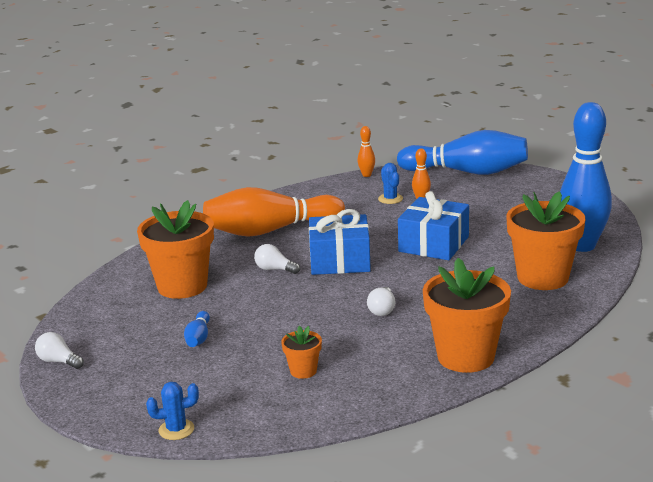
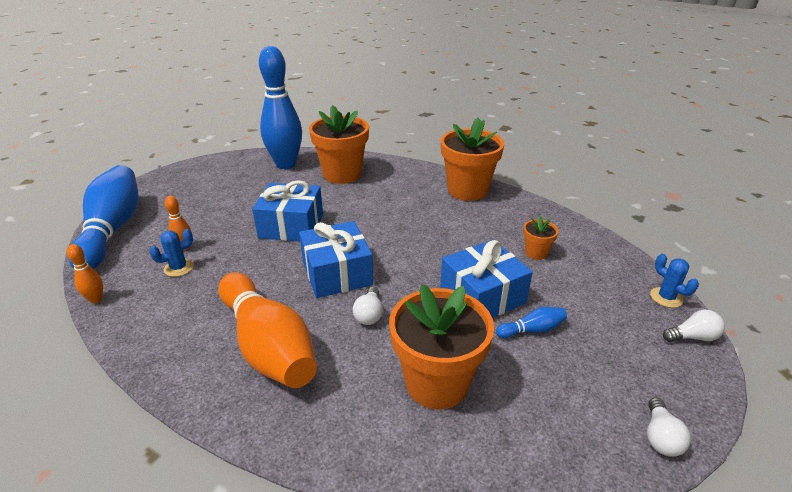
camera: 110 degrees left, 10 degrees up
(258, 324) = (482, 296): none -> blue gift
(382, 310) = (421, 233): white light bulb -> white light bulb (692, 337)

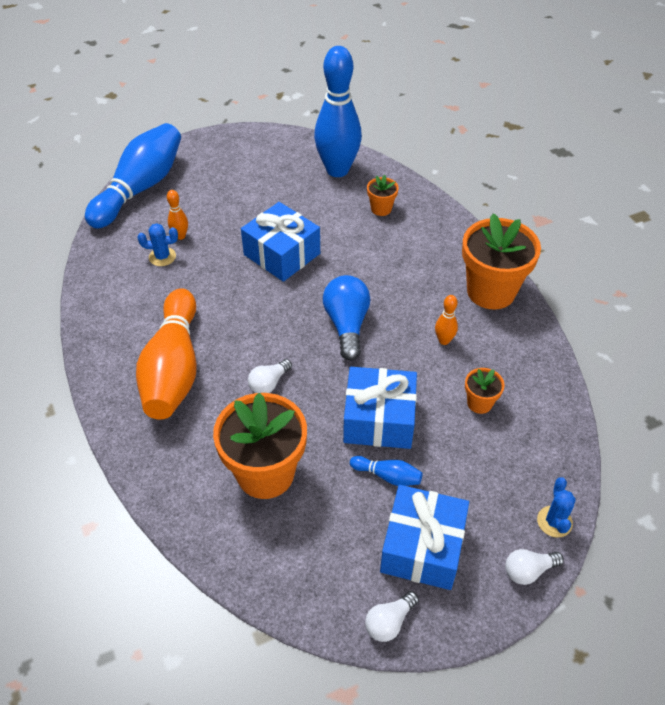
camera: 35 degrees right, 15 degrees up
(96, 299) = (88, 259): orange bowling pin -> orange bowling pin (444, 340)
(337, 273) = (278, 328): blue gift -> blue gift (422, 547)
(342, 174) = (381, 209): orange flower pot -> orange flower pot, size x0.47
(391, 248) = (347, 325): none -> blue light bulb
(692, 337) = (528, 571): white light bulb -> white light bulb turned 135 degrees clockwise

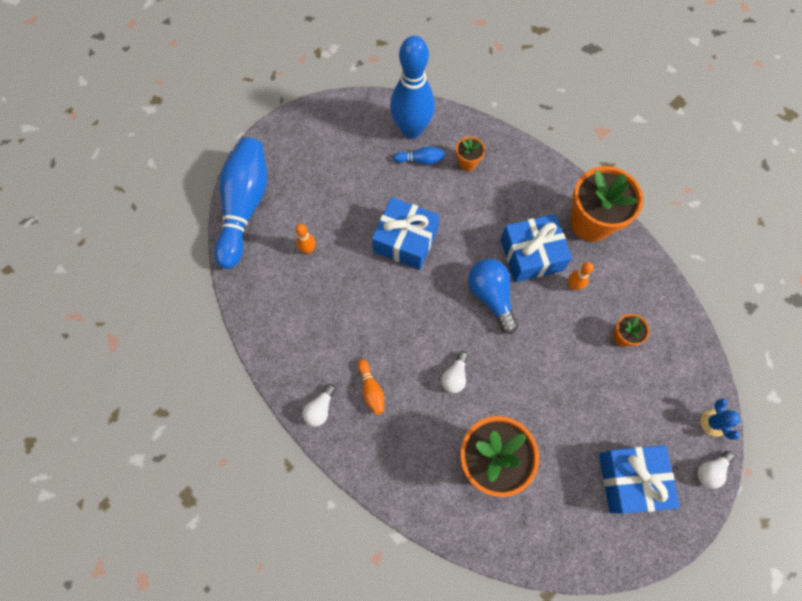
camera: 20 degrees left, 20 degrees up
(162, 257) = (303, 278): blue cactus -> none
(174, 369) = (371, 390): orange bowling pin -> orange bowling pin, size x0.40
(379, 419) = (554, 379): blue gift -> blue gift (531, 255)
(387, 476) = (581, 428): blue bowling pin -> blue bowling pin (421, 160)
(389, 622) = (632, 550): white light bulb -> white light bulb (320, 409)

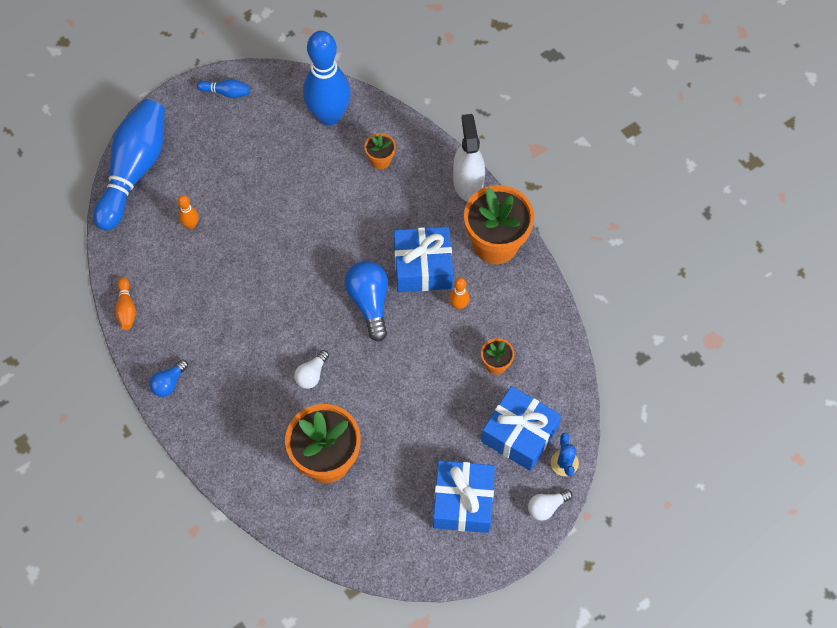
camera: 10 degrees right, 5 degrees down
(320, 409) = (169, 383): white light bulb -> blue light bulb
(371, 390) = (224, 373): orange bowling pin -> orange bowling pin (126, 308)
(405, 240) = (294, 231): blue gift -> blue gift (519, 434)
(421, 160) = (331, 149): blue bowling pin -> blue bowling pin (226, 92)
(551, 171) = (468, 183): none -> white spray bottle

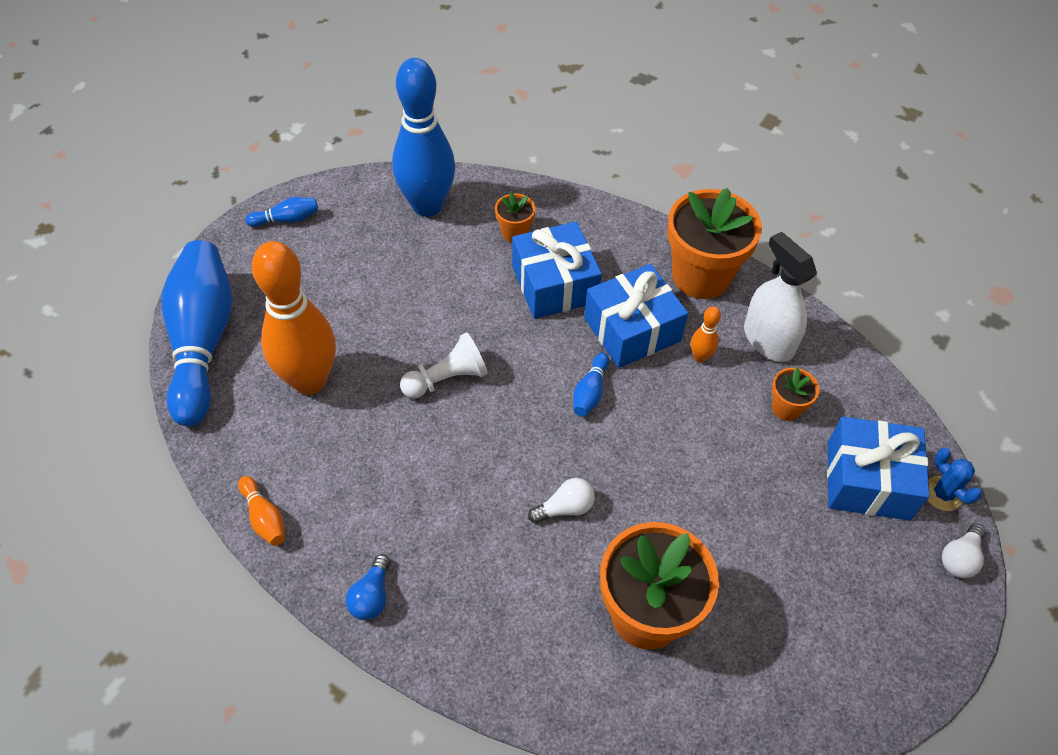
camera: 25 degrees left, 10 degrees down
(191, 224) = (309, 380): orange bowling pin -> orange bowling pin, size x2.48
(280, 257) = (447, 379): none -> white pawn
(312, 374) = (565, 508): white light bulb -> white light bulb turned 120 degrees counterclockwise
(369, 302) = (590, 392): blue light bulb -> blue bowling pin
(463, 502) = (855, 595): blue gift -> blue gift (554, 284)
(468, 183) = (630, 224): white spray bottle -> white spray bottle (768, 340)

